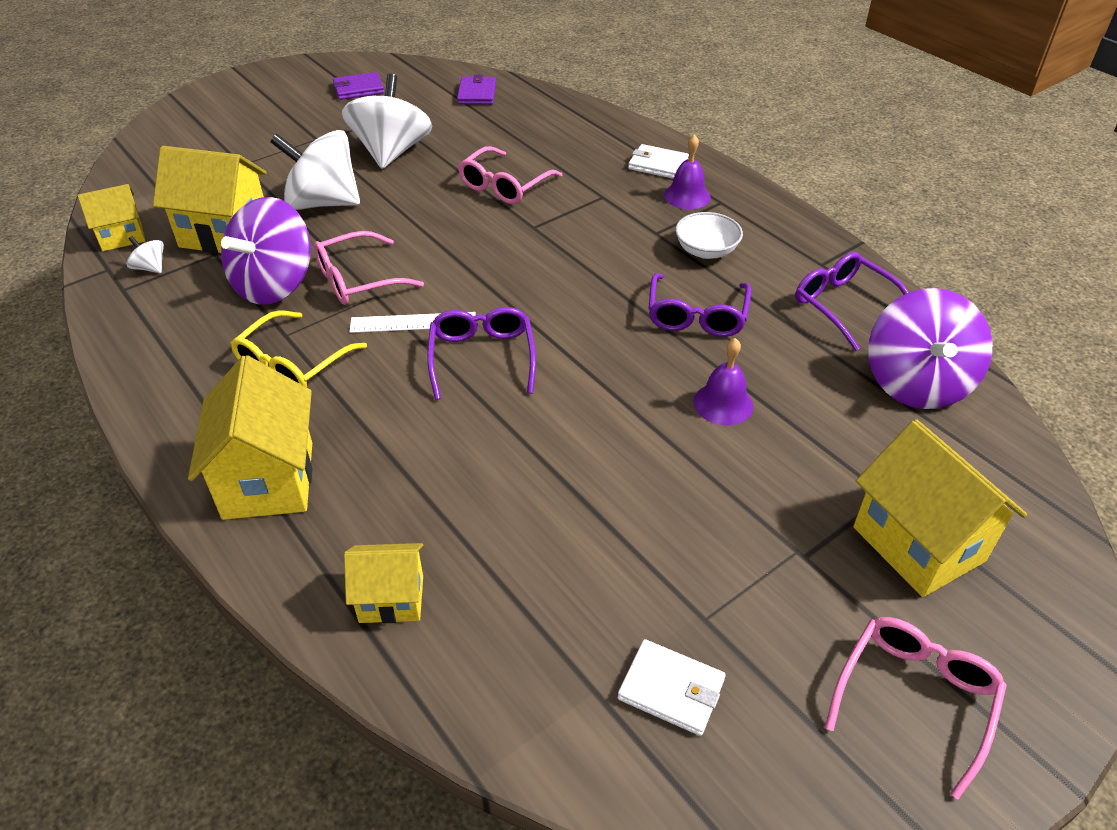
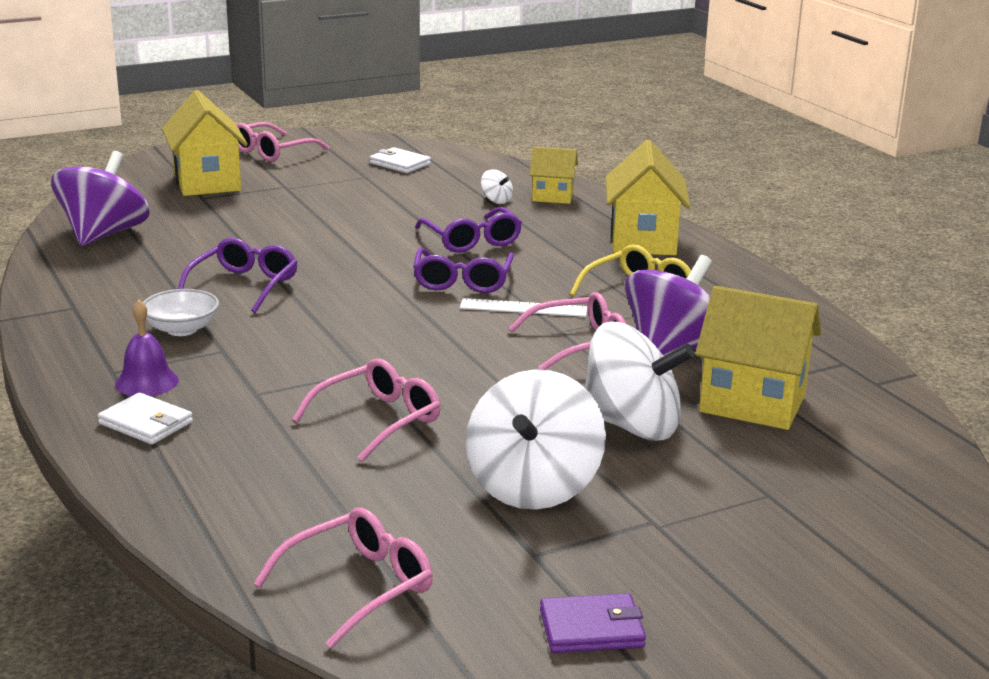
camera: 170 degrees left, 20 degrees down
(122, 237) = (885, 414): yellow house -> none
(150, 268) = (826, 379): white spinning top -> white spinning top (496, 200)
(477, 93) = (358, 586): purple wallet -> pink glasses
(723, 403) = (273, 240): purple bell -> none
(844, 305) = (96, 278): purple glasses -> purple glasses (471, 240)

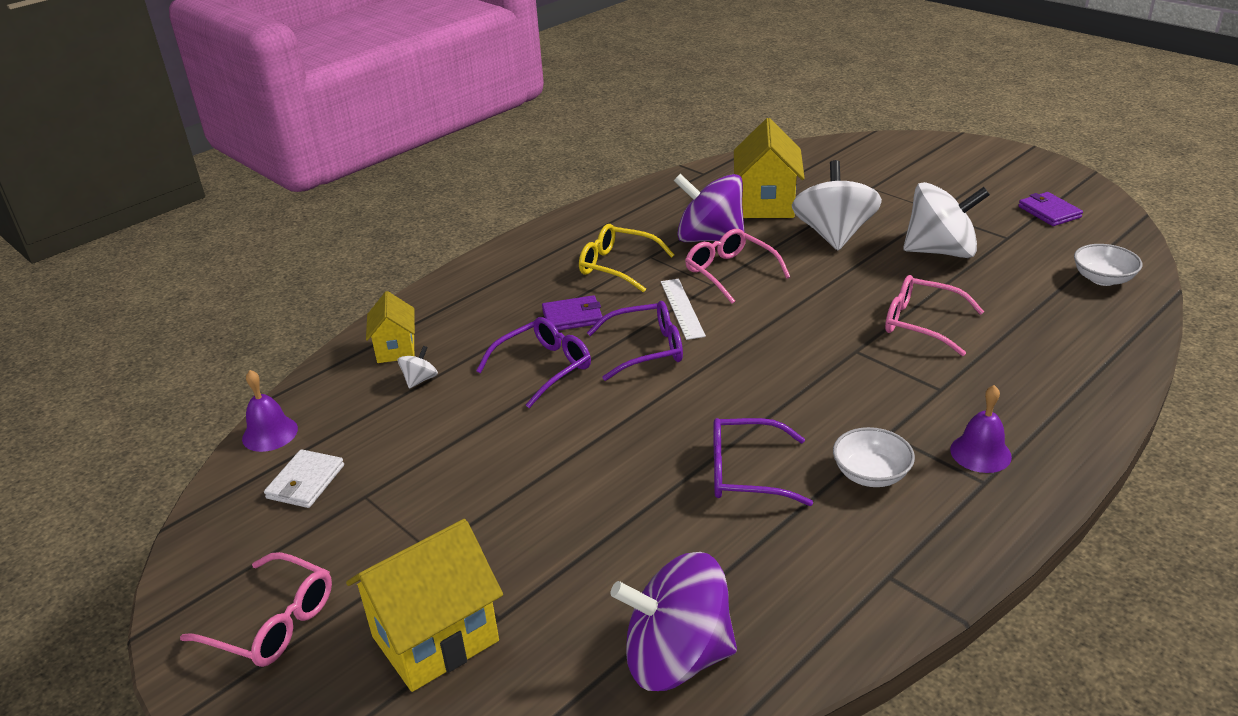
camera: 105 degrees left, 10 degrees up
(146, 423) = (1038, 425): white wallet -> none
(358, 586) = (1102, 279): pink glasses -> white bowl
(469, 157) = (270, 433): none -> purple bell
(549, 261) = (572, 317): none -> purple wallet
(643, 241) = (499, 282): yellow house -> none

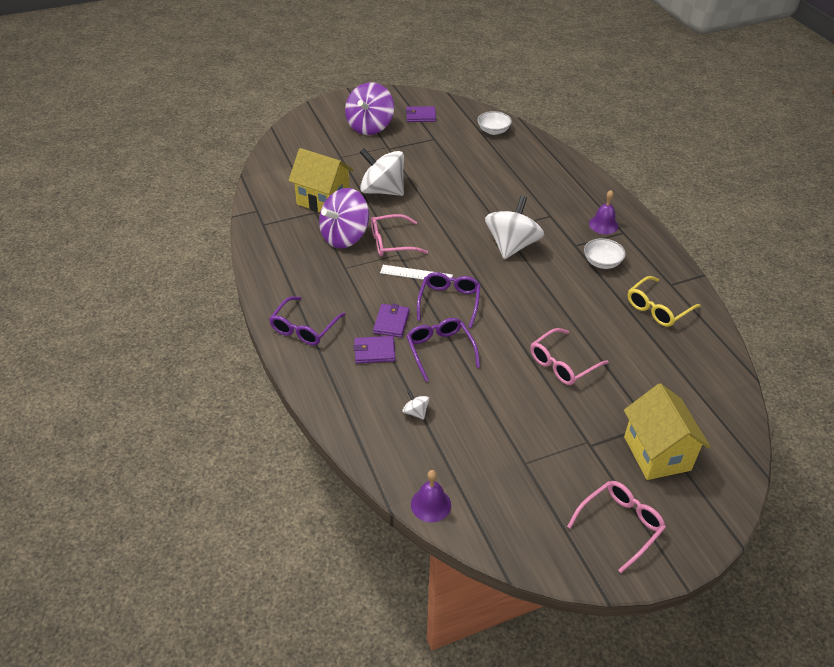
camera: 70 degrees left, 10 degrees up
(305, 482) = (496, 491): white wallet -> none
(396, 349) = (369, 417): yellow house -> none
(511, 320) = (374, 351): none -> purple wallet
(618, 266) = (345, 285): yellow glasses -> yellow glasses (658, 308)
(676, 657) = (697, 367): purple spinning top -> purple spinning top (370, 126)
(746, 473) = (581, 301): purple glasses -> purple glasses (304, 328)
(921, 323) = (492, 198): pink glasses -> pink glasses (562, 364)
(940, 251) = (430, 164): white spinning top -> white spinning top (512, 245)

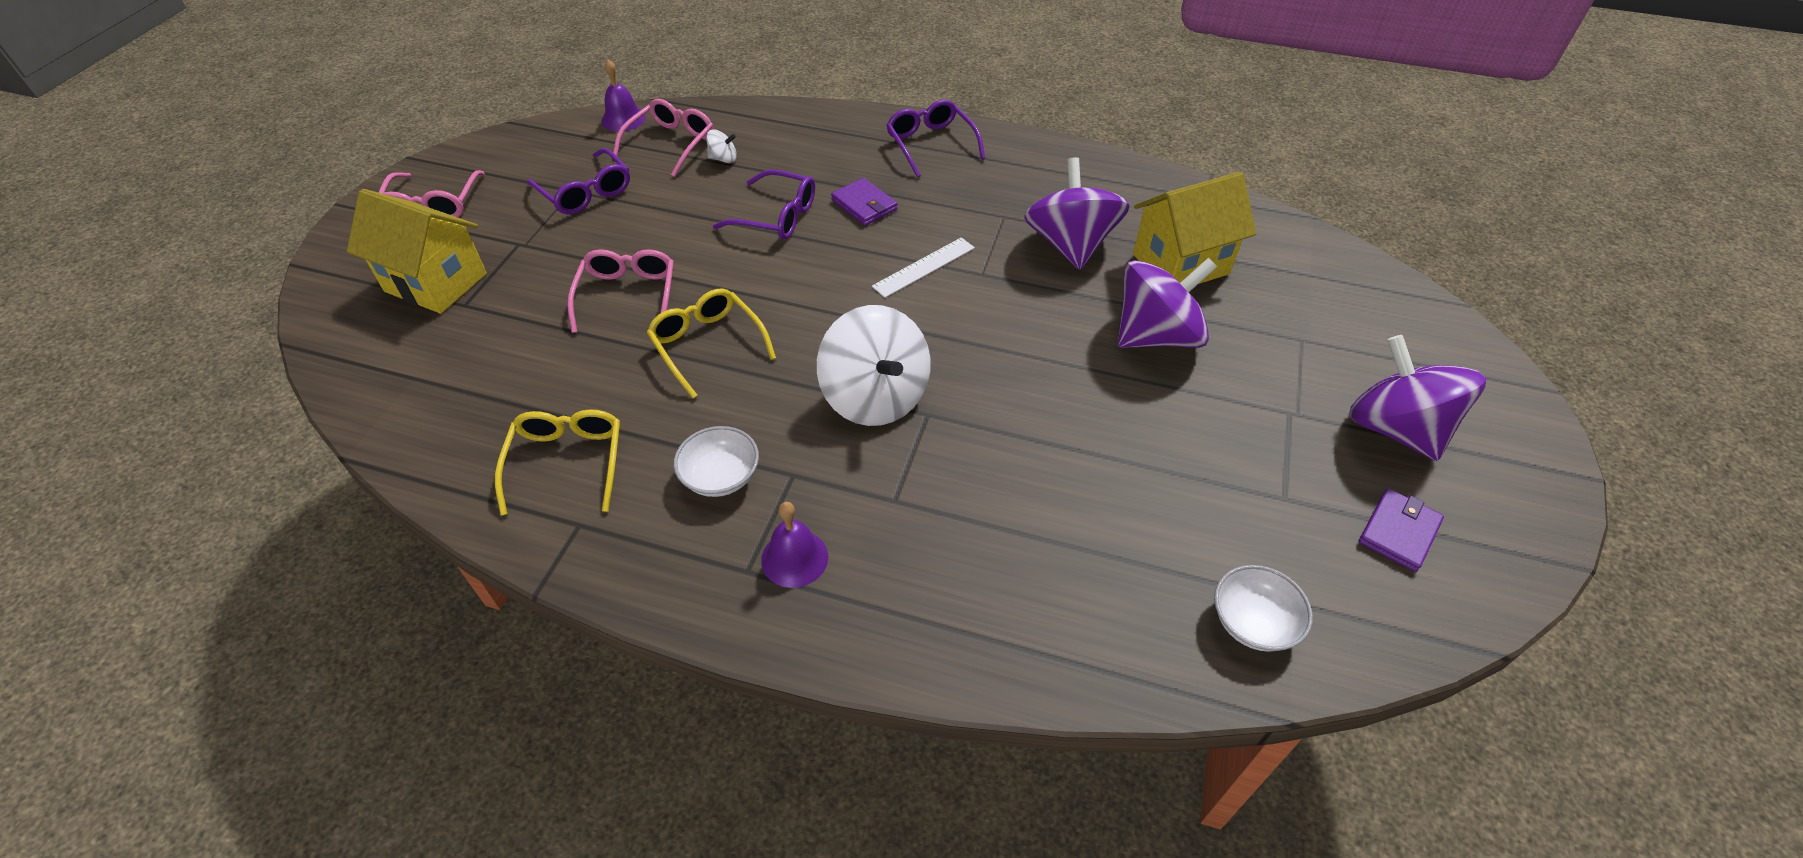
camera: 130 degrees right, 5 degrees up
(374, 351) = (836, 172): purple wallet -> none
(382, 190) = (1156, 336): white spinning top -> purple spinning top
(391, 242) = (1013, 279): pink glasses -> pink glasses (671, 143)
(449, 302) = (840, 266): purple glasses -> purple glasses (585, 192)
(552, 312) = (708, 345): none -> yellow glasses

